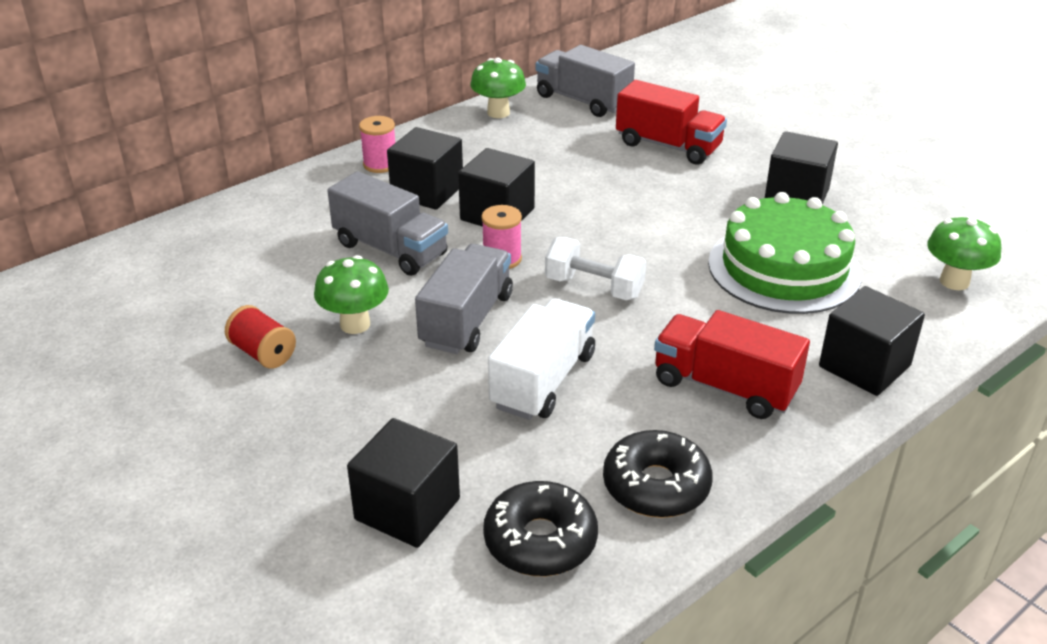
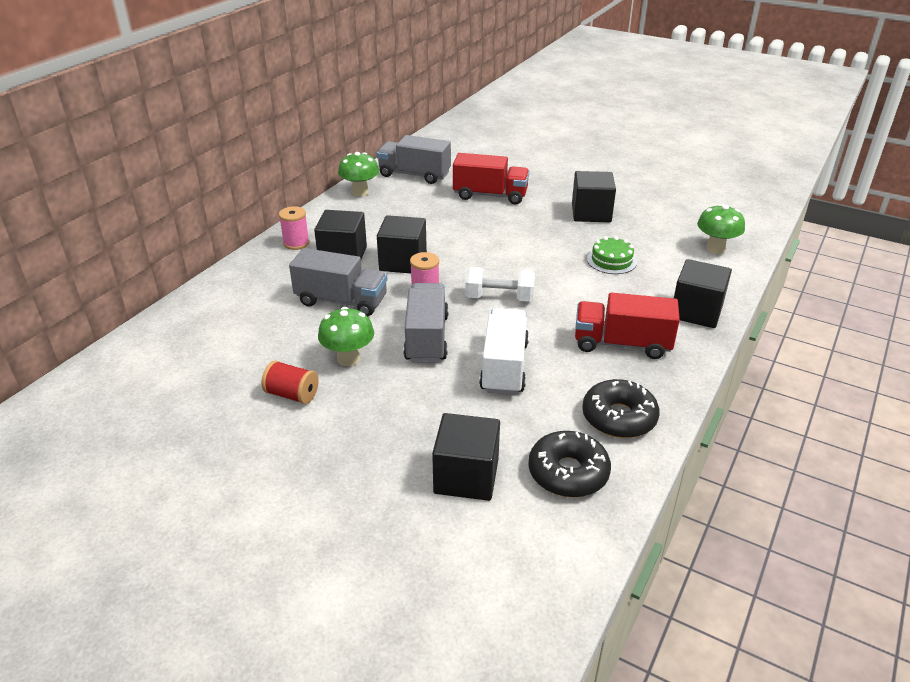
camera: 20 degrees left, 0 degrees up
(784, 268) = (611, 260): green cake -> green cake, size x0.48

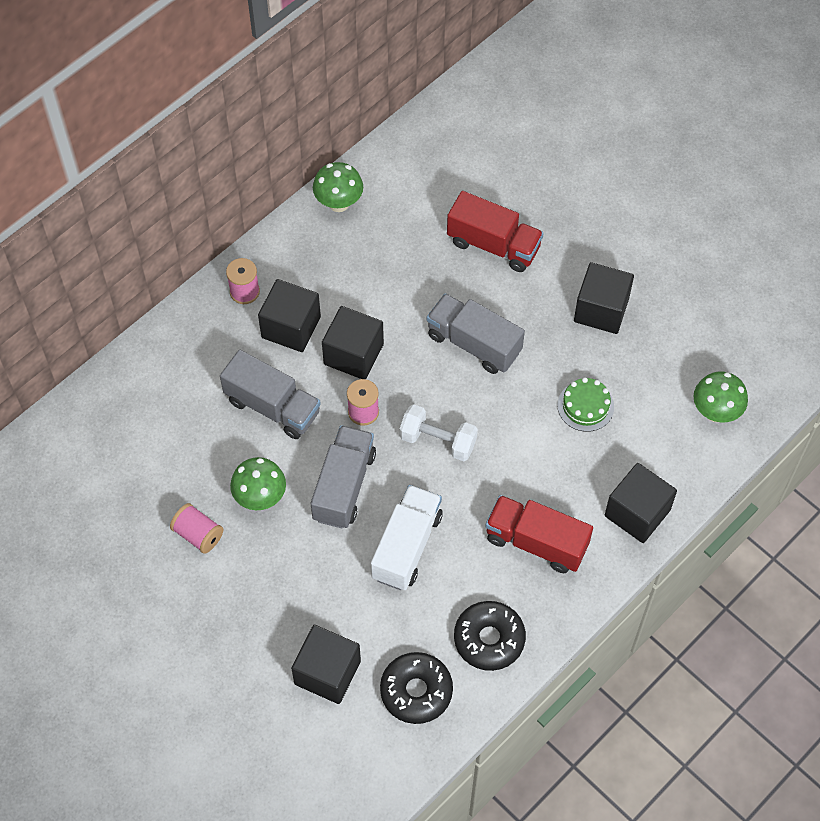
camera: 15 degrees right, 25 degrees up
(292, 395) = (198, 534): red spool -> pink spool
(414, 175) = (415, 178): grey truck -> grey truck (474, 343)

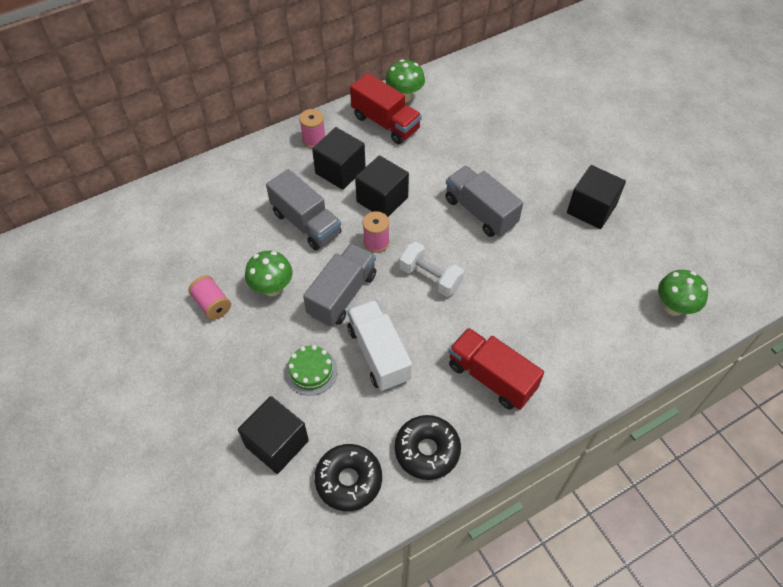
camera: 15 degrees right, 5 degrees down
(407, 546) = (379, 354): white truck -> white truck turned 60 degrees counterclockwise
(493, 245) = (515, 146): red truck -> red truck (385, 123)
(585, 406) = (561, 278): green cake -> green cake (311, 371)
(637, 513) = (587, 374): black cube -> none

